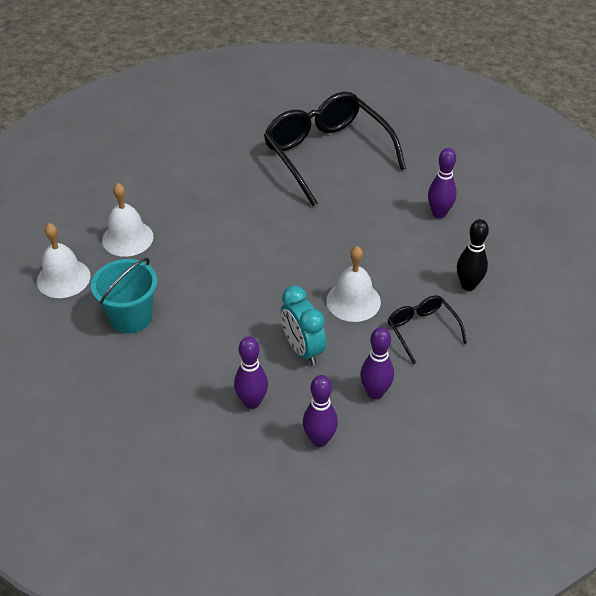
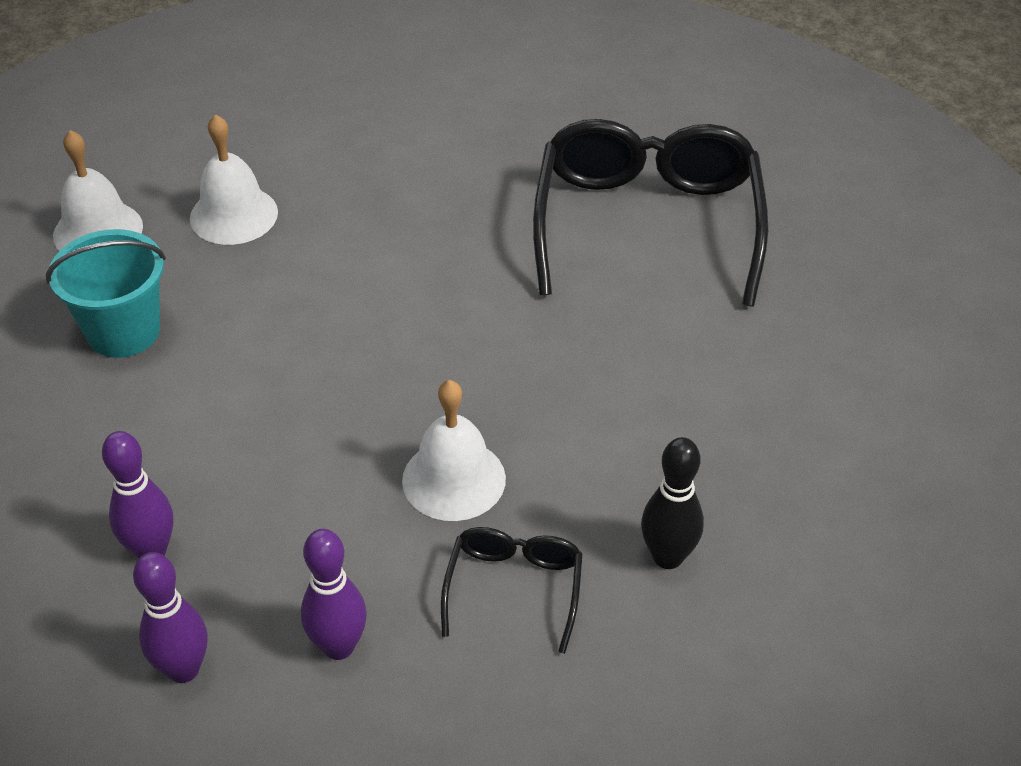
camera: 35 degrees right, 0 degrees up
(302, 349) = (302, 513): turquoise clock -> none
(439, 213) = (739, 409): purple bowling pin -> none

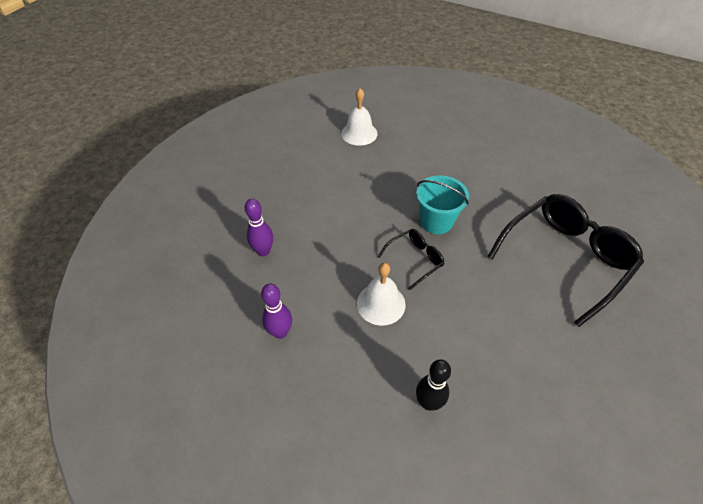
camera: 45 degrees right, 5 degrees up
(123, 331) = (332, 172): turquoise bucket -> turquoise bucket (436, 221)
(183, 669) = (230, 299): purple bowling pin -> none
(234, 215) = (407, 154): white bell -> none
(514, 589) = (357, 363): black glasses -> black glasses (414, 260)

